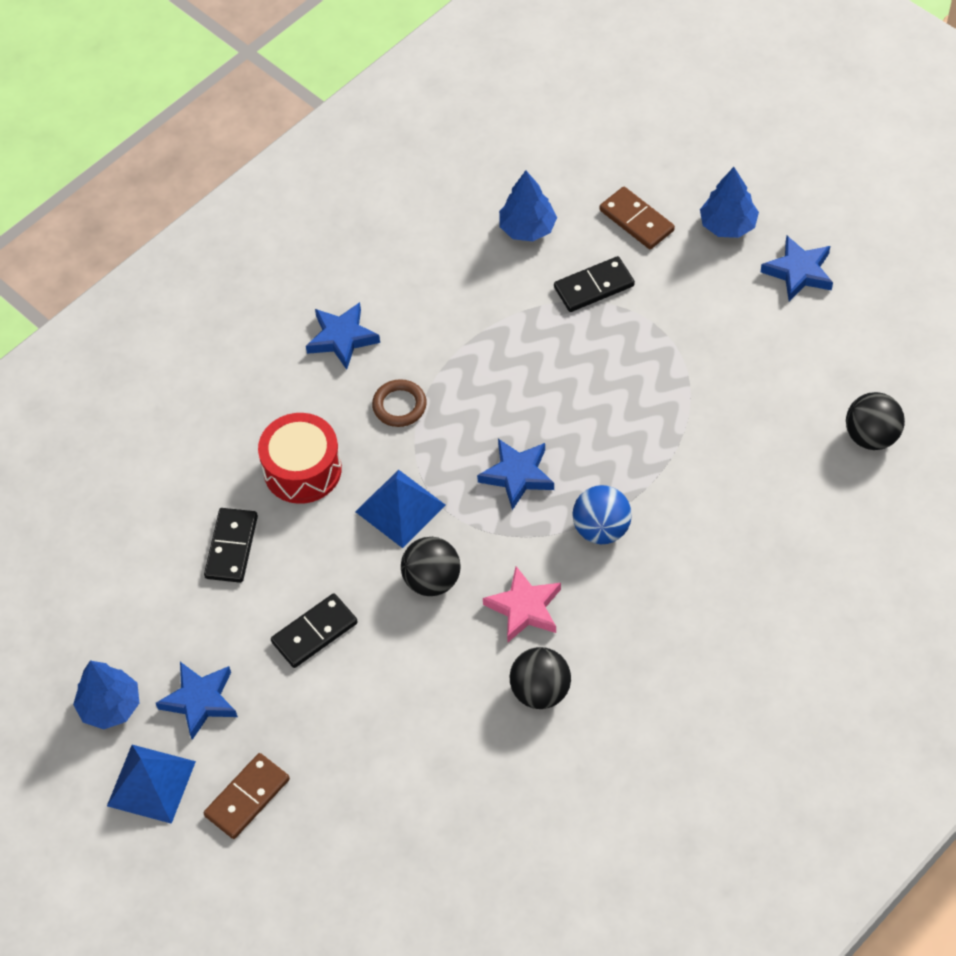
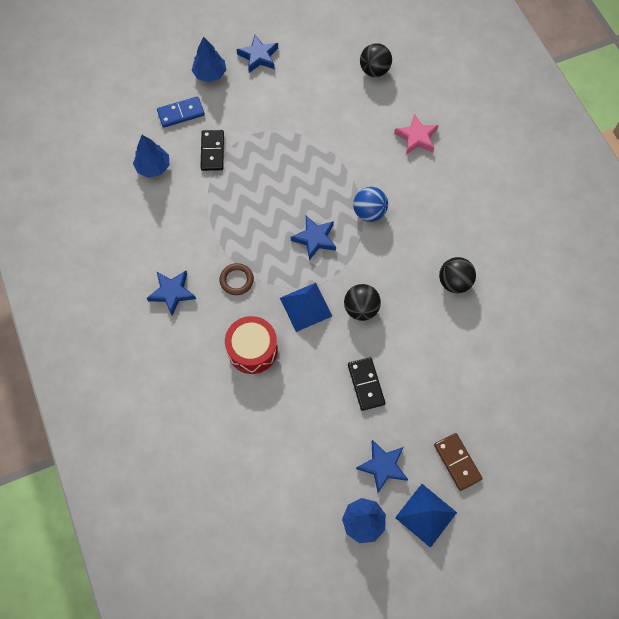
camera: 70 degrees left, 10 degrees up
(231, 547) = (286, 410): black domino -> none
(524, 608) = (400, 269): pink star -> pink star (416, 137)
(636, 220) = (181, 113): brown domino -> blue domino

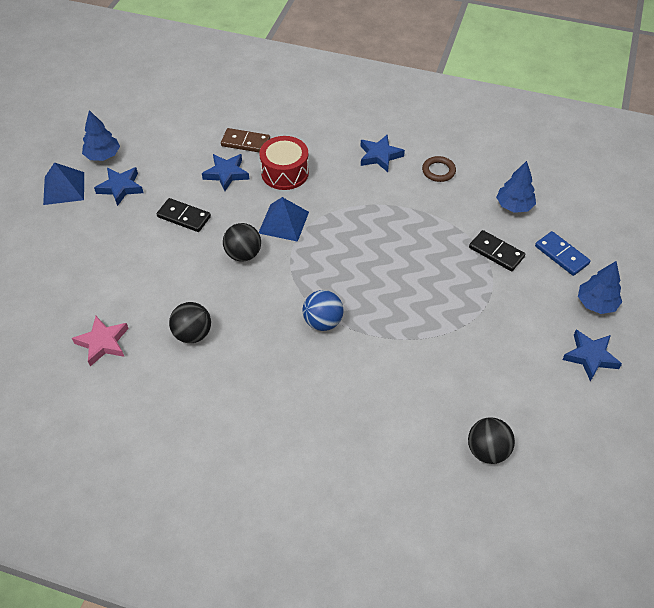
camera: 130 degrees right, 15 degrees down
(181, 113) = (561, 255): blue domino -> blue domino turned 60 degrees counterclockwise
(236, 280) = (351, 196): brown ring -> brown ring (438, 171)
(315, 239) = (337, 266): blue star -> blue star (226, 174)
(416, 137) = (366, 423): pink star -> pink star (103, 343)
(457, 462) = (69, 229): brown domino -> brown domino (245, 142)

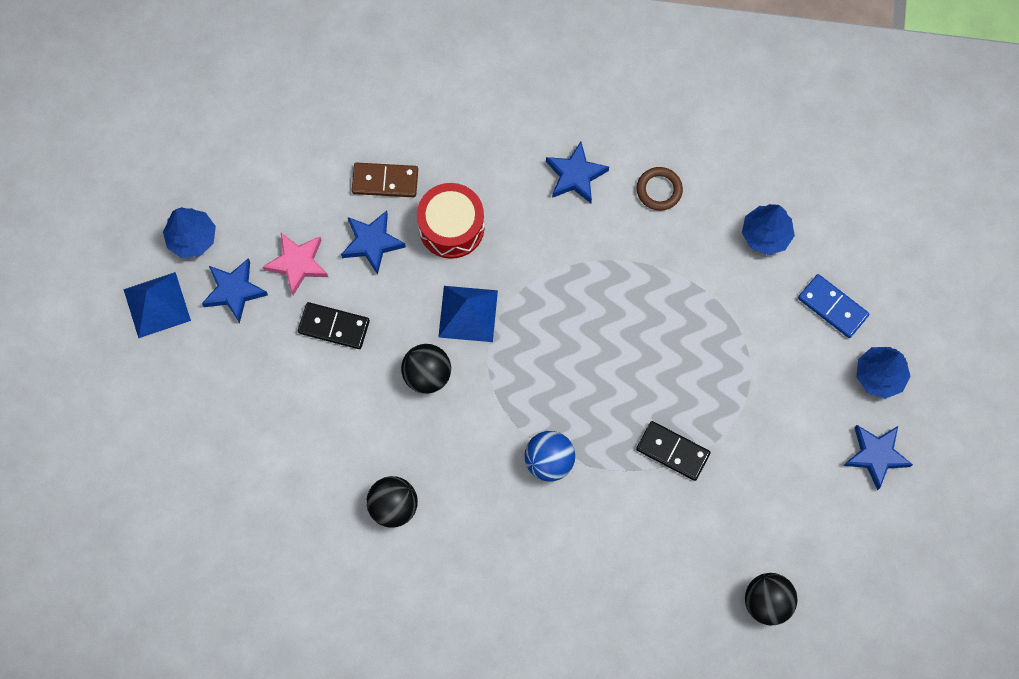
camera: 10 degrees left, 20 degrees up
(103, 343) = (287, 538): pink star -> pink star (297, 263)
(496, 252) = (749, 317): black domino -> black domino (672, 451)

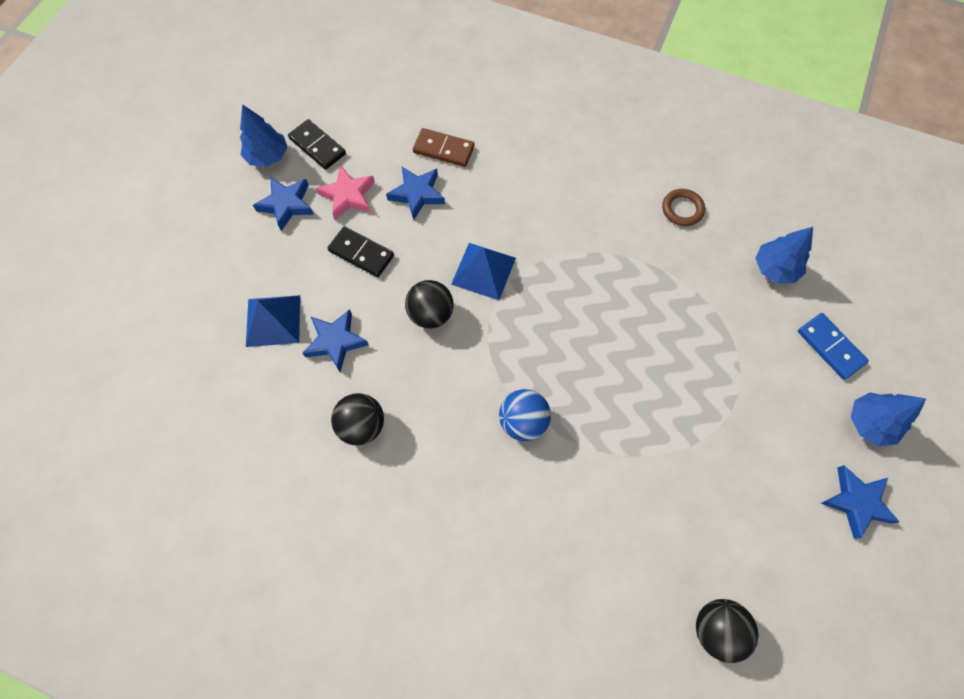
camera: 15 degrees right, 5 degrees down
(157, 304) = (218, 200): blue pyramid -> blue pyramid (273, 320)
(451, 227) = (489, 197): red drum -> none
(575, 175) = (609, 181): blue star -> blue star (335, 341)
(672, 451) = (647, 444): black domino -> black domino (317, 146)

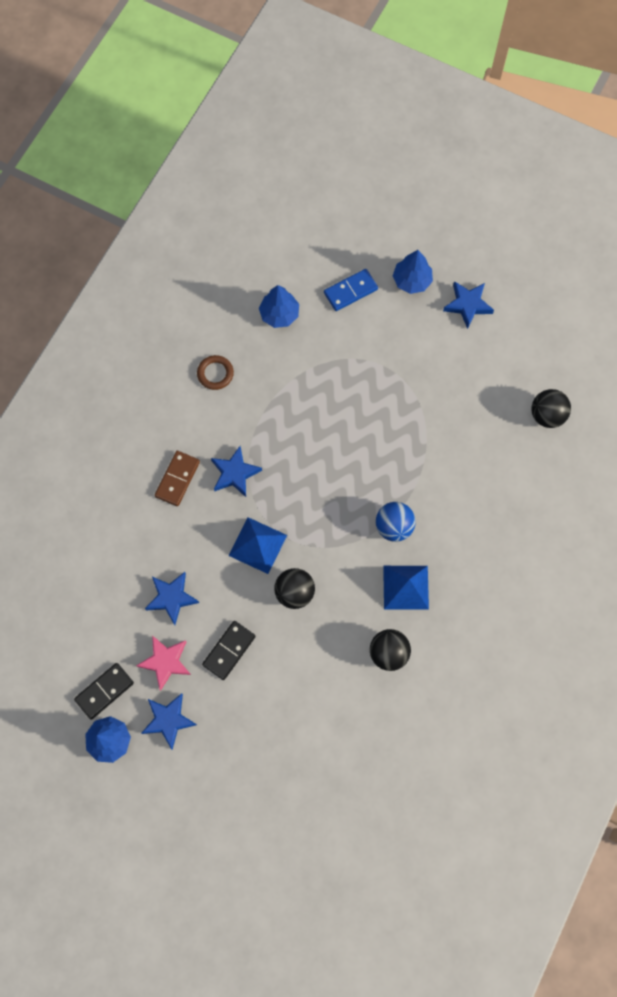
camera: 85 degrees left, 5 degrees up
(273, 320) = (288, 729): blue pyramid -> blue pyramid (405, 587)
(335, 341) = (313, 674): blue star -> blue star (235, 473)
(443, 149) = (125, 571): brown domino -> brown domino (177, 479)

